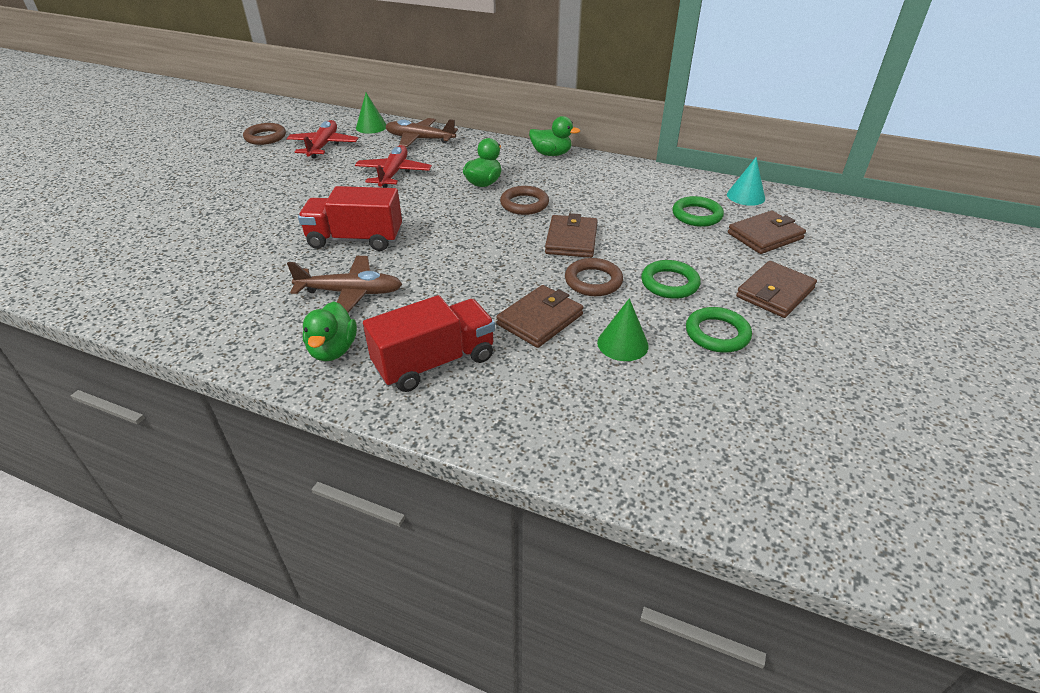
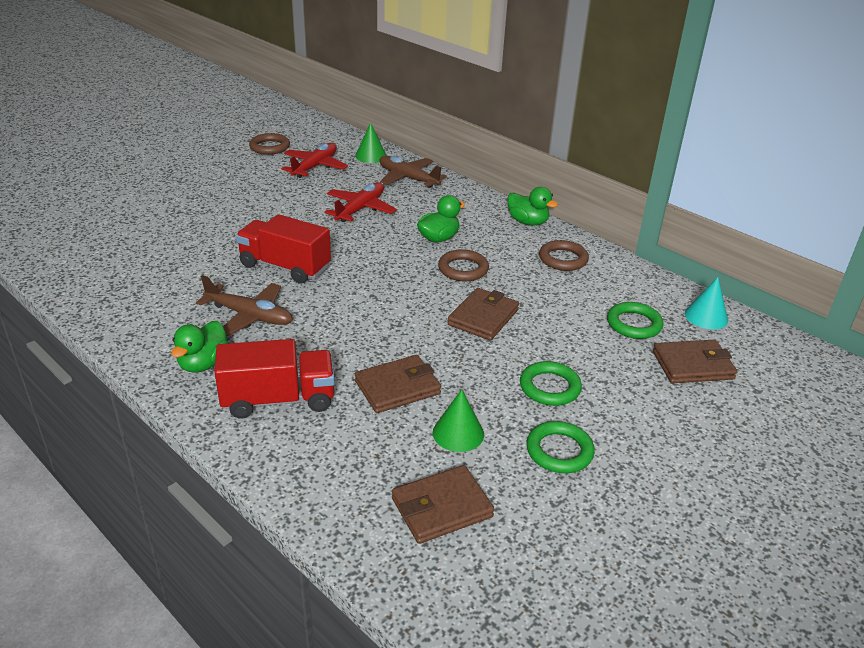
camera: 20 degrees right, 5 degrees down
(593, 281) = (474, 364): brown ring -> brown ring (563, 259)
(775, 293) = (654, 428): brown wallet -> brown wallet (441, 508)

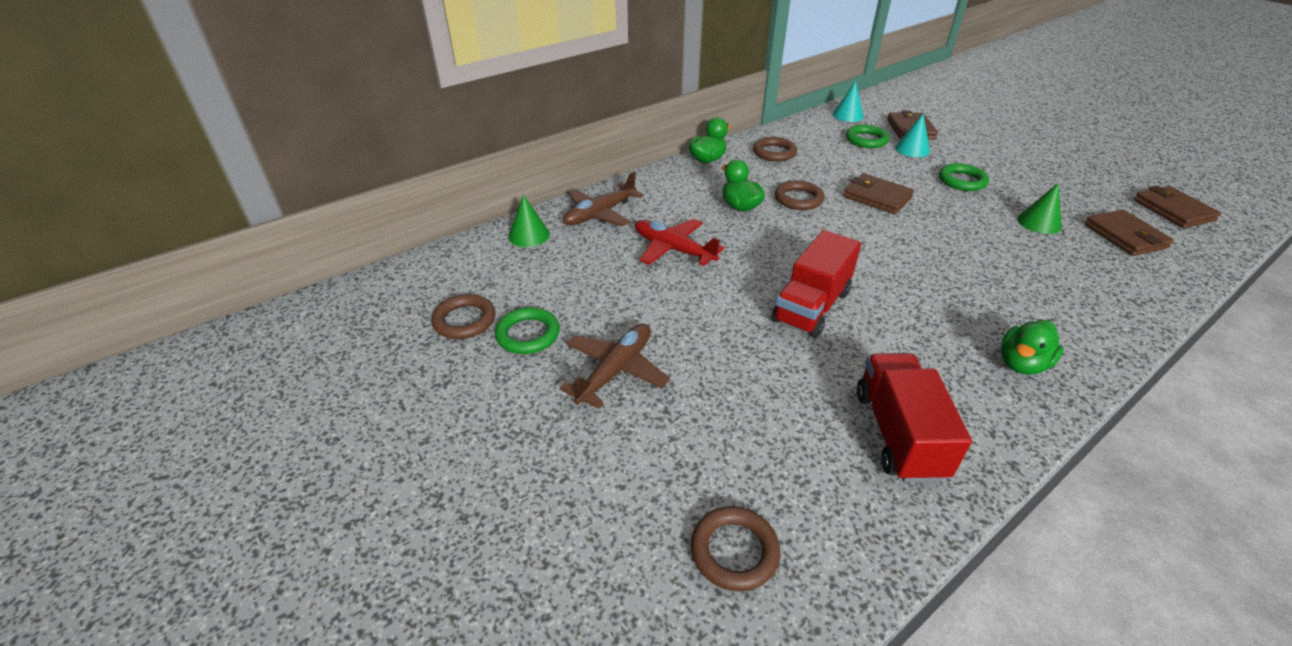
camera: 80 degrees left, 5 degrees up
(70, 232) = (734, 551): none -> brown ring
(203, 364) = (1021, 364): green duck -> green duck turned 105 degrees clockwise
(249, 316) = (920, 332): brown plane -> brown plane (616, 370)
(278, 399) = (1051, 311): red truck -> red truck (898, 434)
(315, 167) = (547, 279): red plane -> none
(397, 387) = (997, 245): brown wallet -> brown wallet (1173, 210)
(559, 451) = (1033, 186): green ring -> green ring (528, 334)
(625, 358) = (912, 149): none -> turquoise cone

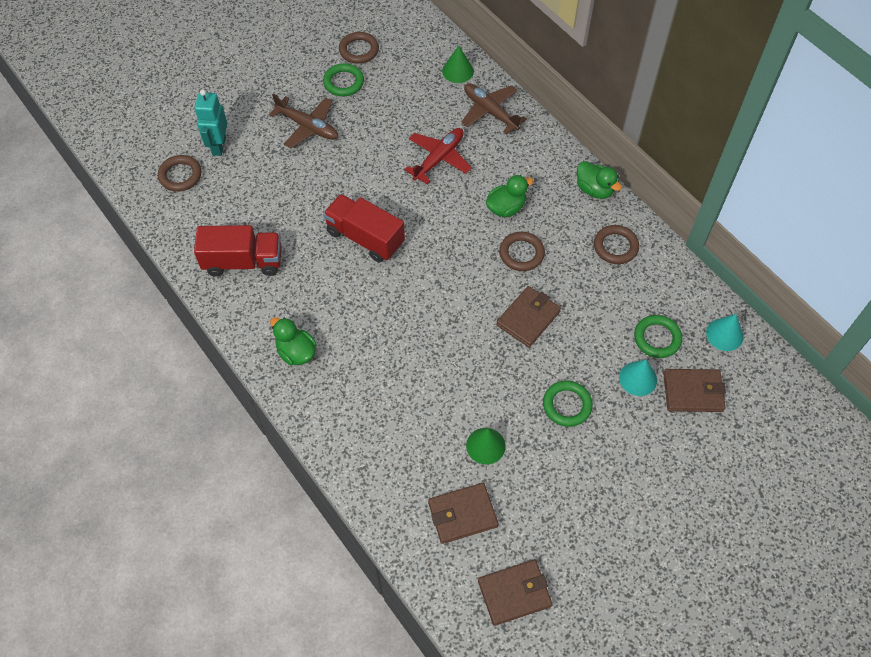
camera: 90 degrees right, 20 degrees up
(656, 491) = (218, 146): none -> turquoise robot

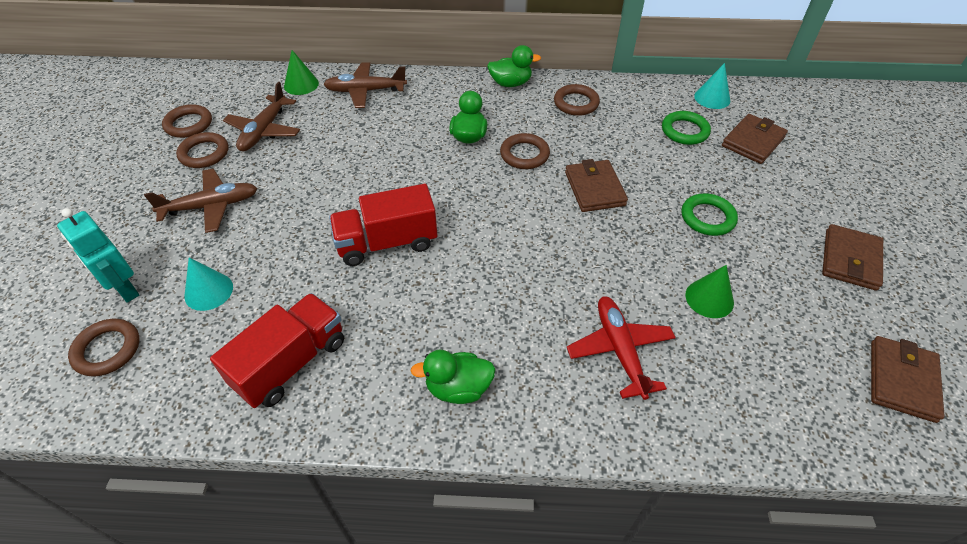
camera: 50 degrees left, 10 degrees down
(343, 82) = (204, 153): green ring -> brown ring
(393, 93) = (264, 131): none -> brown plane
(439, 158) = (369, 144): red plane -> red plane (620, 350)
(462, 514) = (779, 366): brown wallet -> brown wallet (850, 260)
(638, 378) = (715, 162): turquoise cone -> turquoise cone (208, 291)

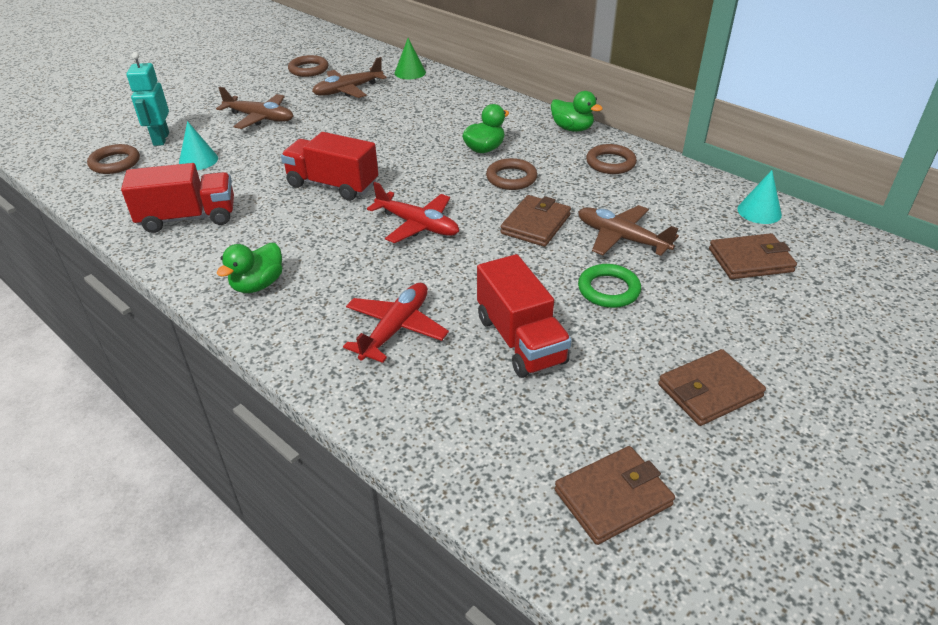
camera: 40 degrees right, 10 degrees down
(204, 153) = (295, 88): brown ring -> none
(365, 91) = (449, 92): brown plane -> brown plane (621, 238)
(458, 388) = (258, 285): green duck -> green duck turned 90 degrees counterclockwise
(511, 241) = (417, 225): none -> red plane
(684, 131) = (687, 223): green ring -> none
(709, 298) = (520, 340): green cone -> red truck

